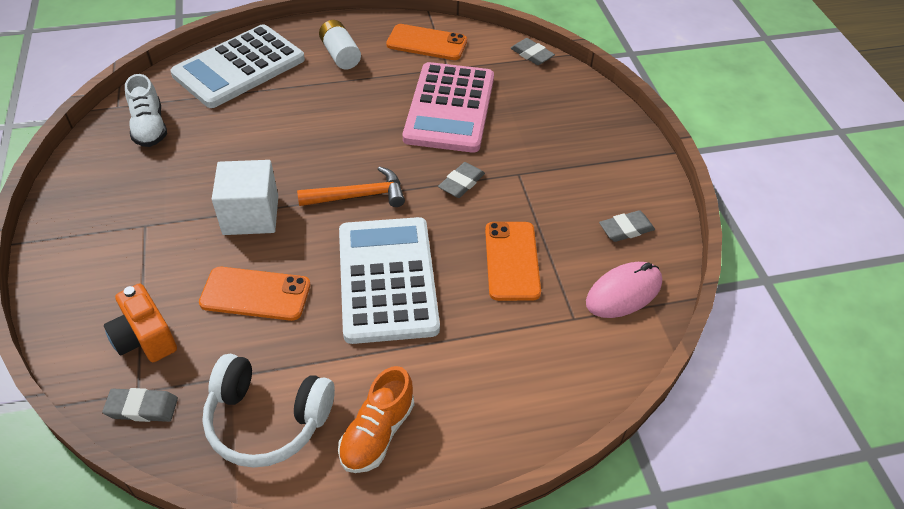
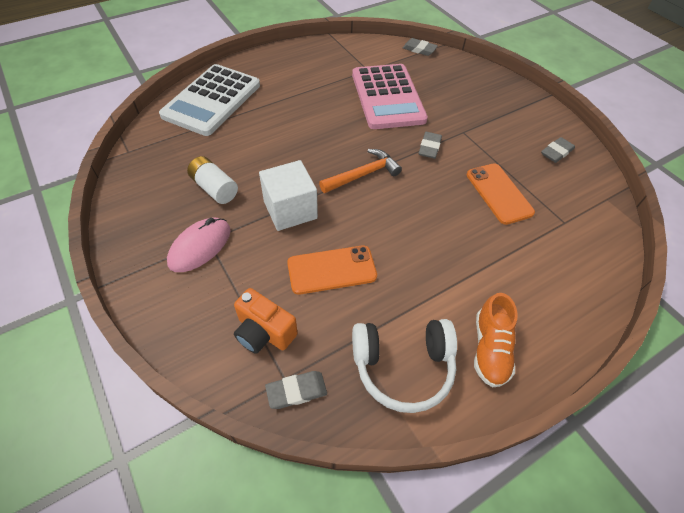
camera: 20 degrees left, 5 degrees up
(149, 127) = (166, 162): white shoe -> none
(340, 55) = (285, 76): white battery -> white battery (214, 188)
(387, 279) = (422, 231): white calculator -> none
(427, 43) = (342, 55): orange phone -> none
(623, 293) = (584, 196): pink mouse -> pink mouse (200, 246)

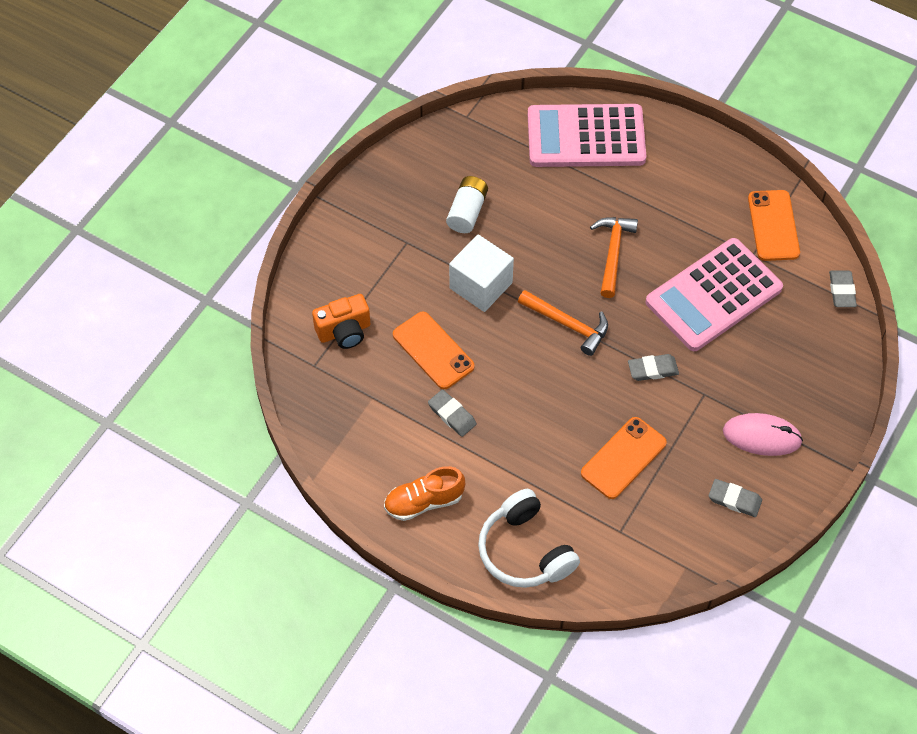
camera: 65 degrees right, 5 degrees up
(200, 246) = (396, 240): pink mouse -> pink mouse (762, 436)
(212, 100) = (586, 137): white calculator -> pink calculator
(264, 332) = (344, 331): orange camera -> orange camera turned 120 degrees counterclockwise
(296, 391) = (309, 378): grey eraser -> grey eraser (452, 415)
(318, 127) = (613, 253): none -> orange hammer
(353, 55) = (773, 226): none -> orange phone
(403, 367) = (370, 442): white headphones -> white headphones (525, 551)

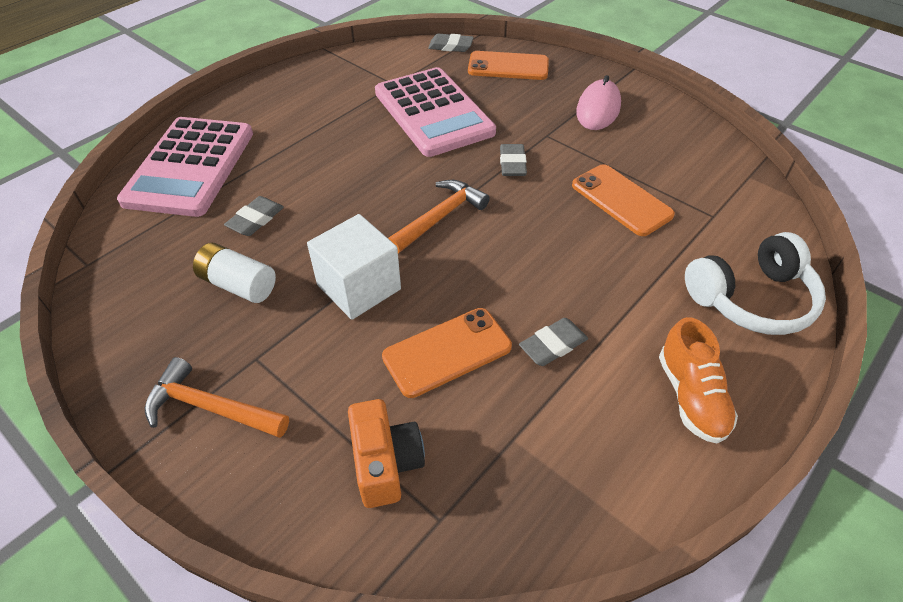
camera: 80 degrees left, 10 degrees down
(613, 253) = (356, 169): orange hammer -> orange hammer (210, 407)
(734, 500) = (668, 135): grey eraser -> grey eraser (255, 219)
(773, 226) = (367, 69): orange phone -> orange phone (508, 67)

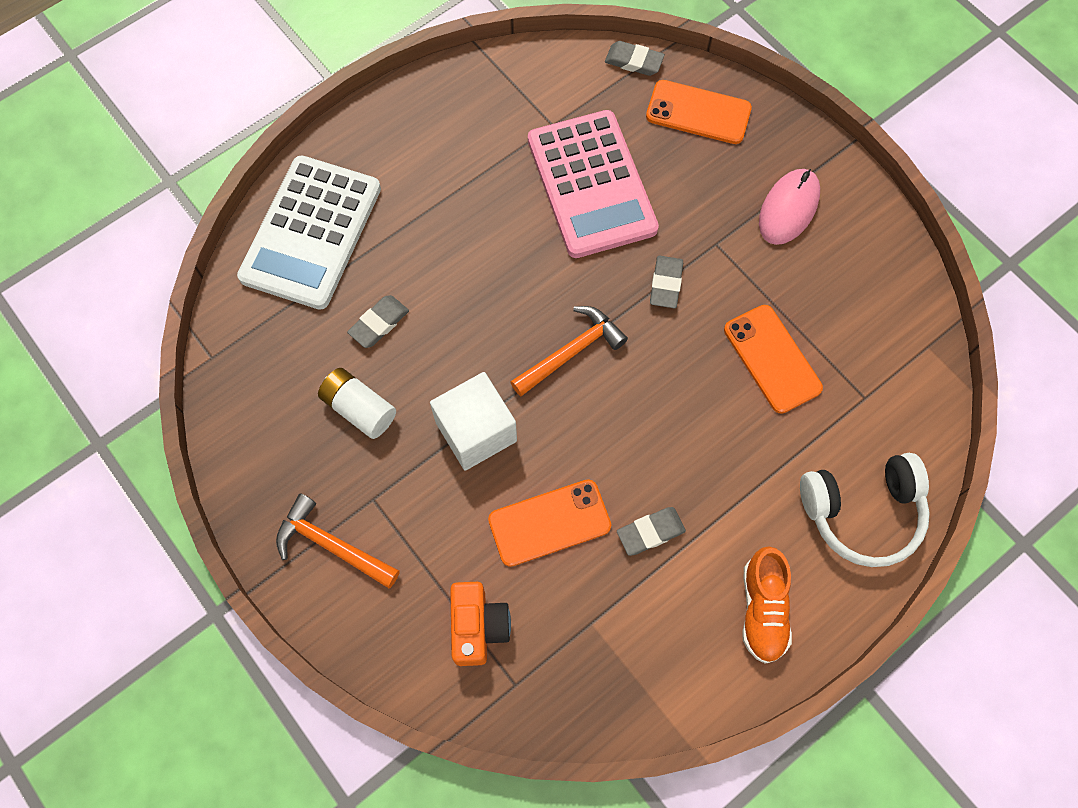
camera: 10 degrees right, 20 degrees up
(190, 167) = (311, 233): pink calculator -> white calculator

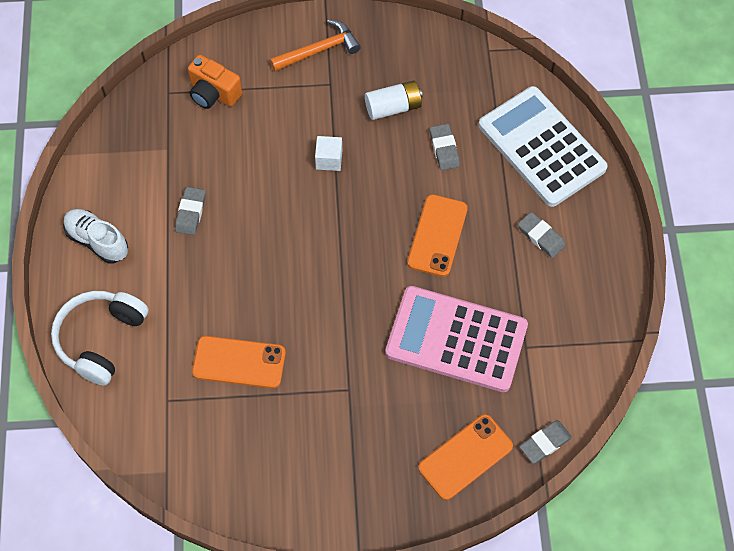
camera: 125 degrees right, 5 degrees down
(476, 431) = (329, 159): white cube -> white cube, size x0.55
(549, 522) = (241, 164): orange phone -> orange phone (437, 235)
(571, 351) = (339, 245): orange hammer -> none
(666, 284) = (343, 334): grey eraser -> grey eraser (541, 236)
(762, 609) = (97, 241): orange shoe -> white shoe
(788, 208) = (339, 460): pink mouse -> none

